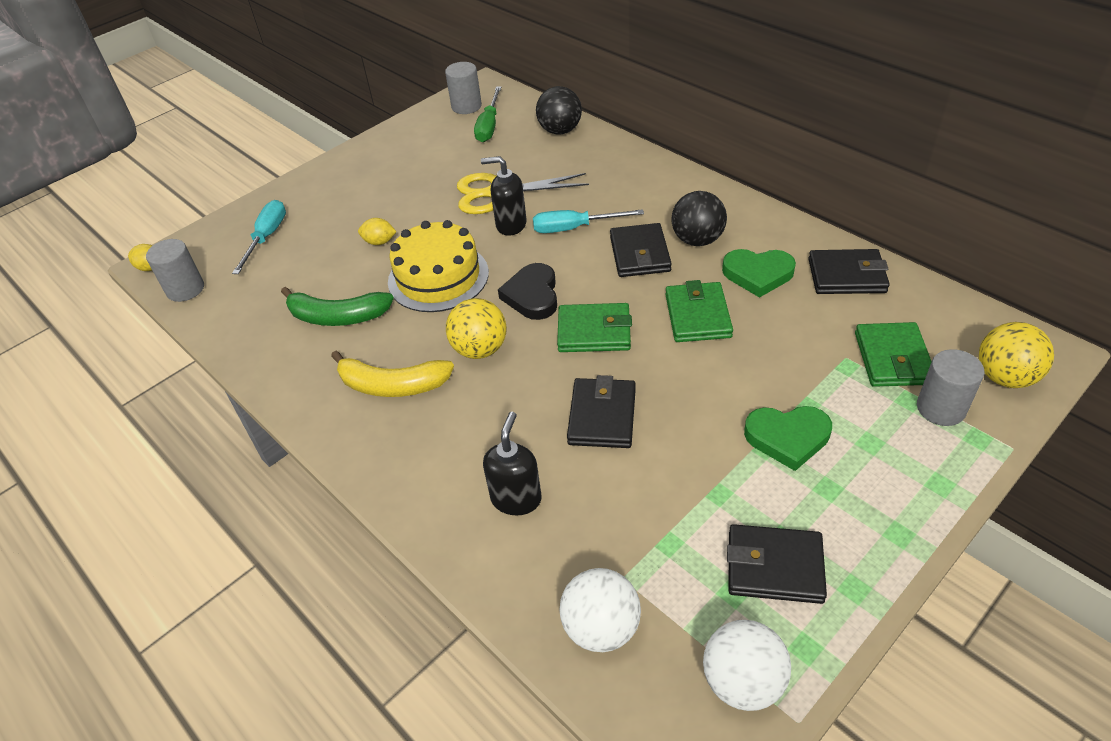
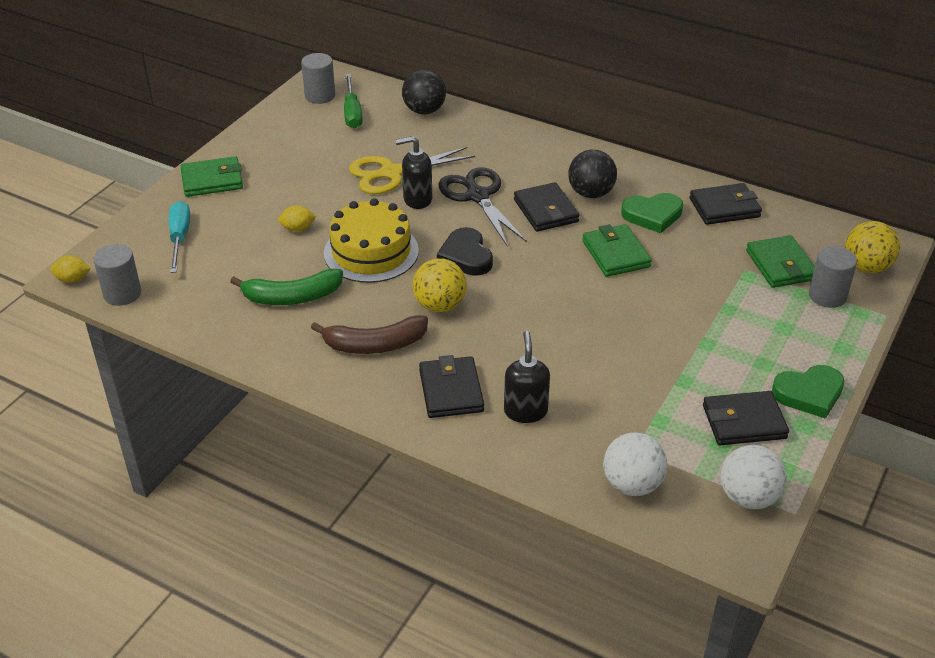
camera: 20 degrees left, 5 degrees down
(392, 385) = (375, 345): yellow banana -> brown banana
(574, 228) = (477, 196): turquoise screwdriver -> black scissors
(594, 331) = (533, 278): green wallet -> green wallet (212, 180)
(602, 416) = (569, 341): black wallet -> black wallet (451, 391)
(787, 438) = (721, 334): green heart -> green heart (809, 394)

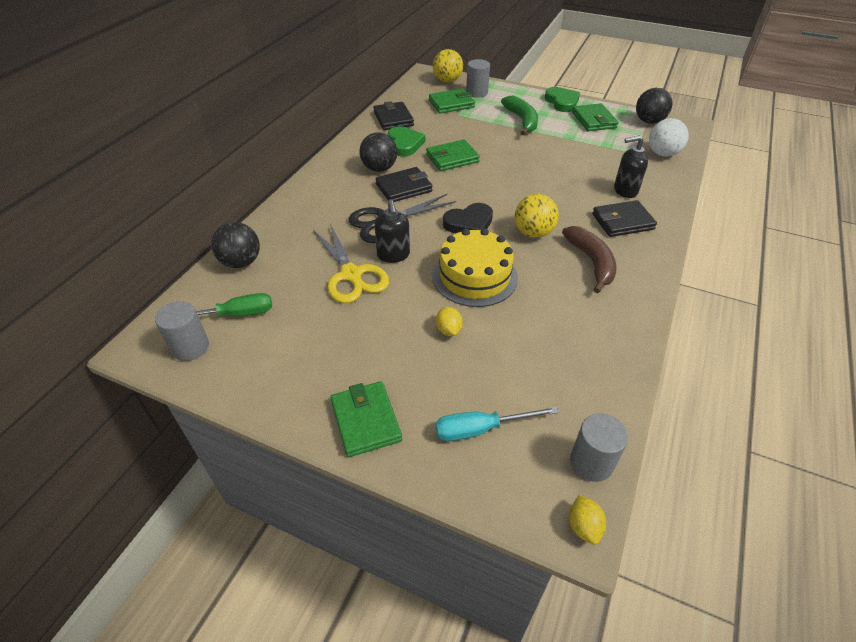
camera: 95 degrees left, 5 degrees up
(292, 297) = (551, 319): green banana -> green banana (522, 120)
(744, 422) = (594, 120): black wallet -> green wallet
(748, 497) = (649, 121): white ball -> black ball

